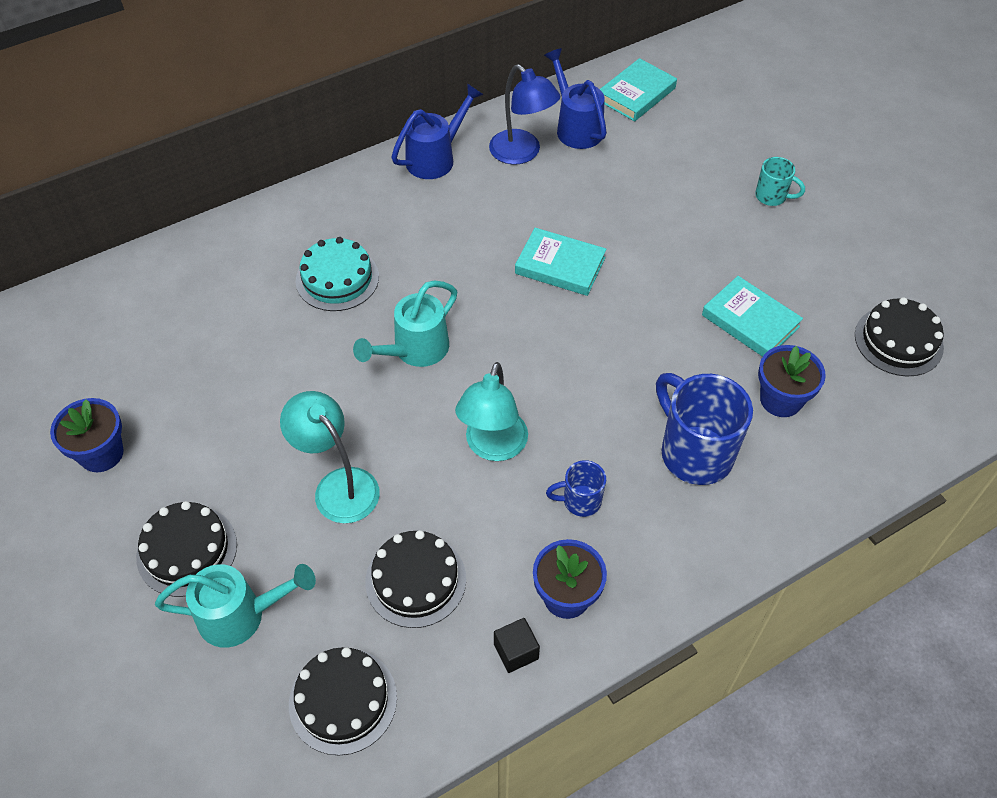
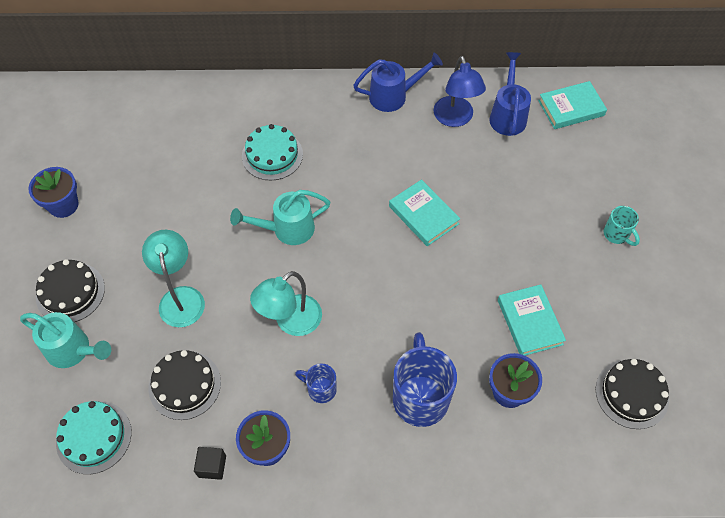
camera: 30 degrees right, 5 degrees up
(343, 700) = (94, 437): black cake -> turquoise cake

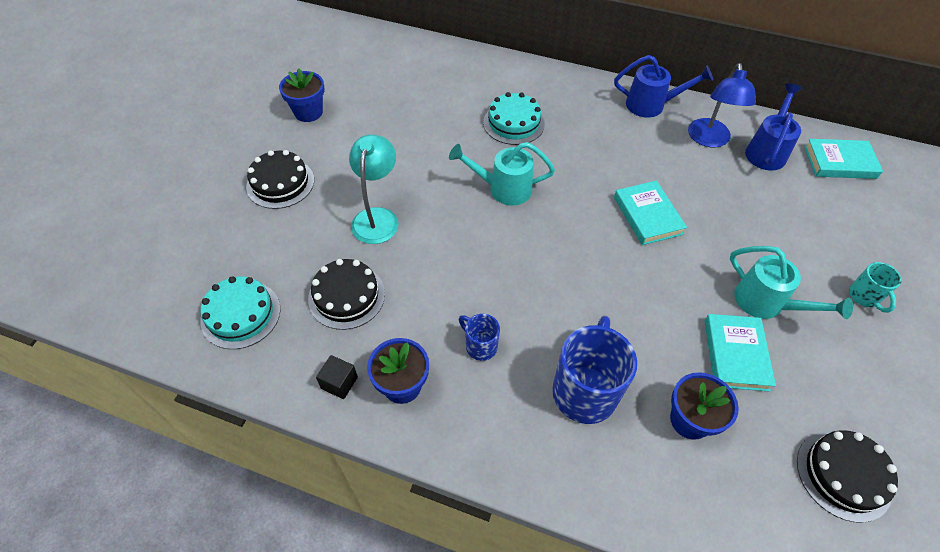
camera: 20 degrees right, 5 degrees down
(73, 350) = (259, 232): turquoise watering can -> turquoise watering can (766, 303)
(291, 322) = (474, 272): turquoise lamp -> none

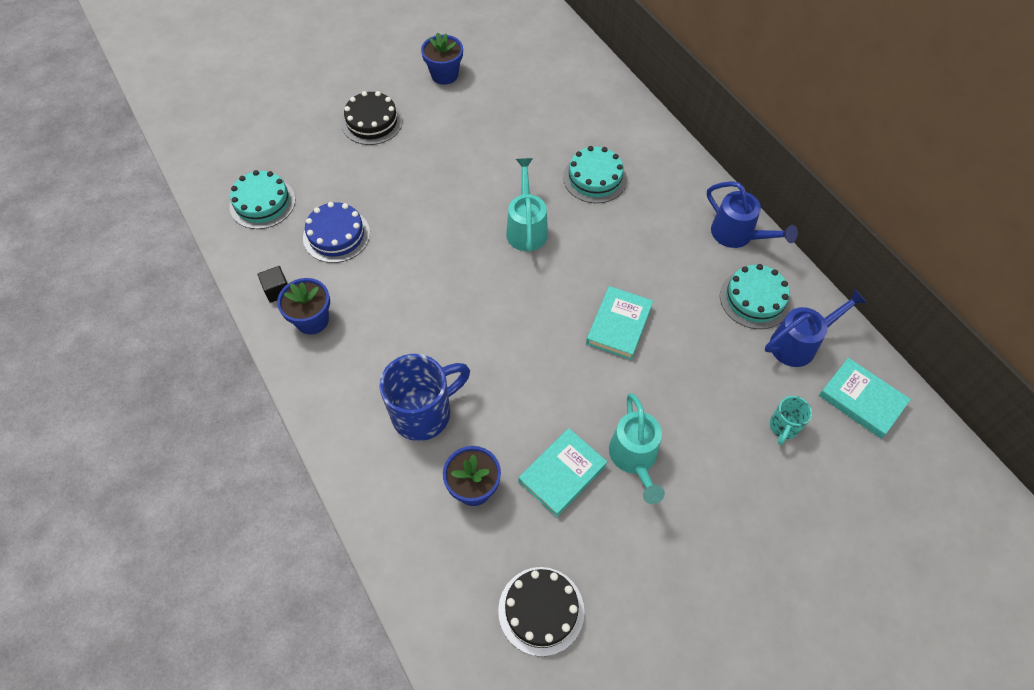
camera: 40 degrees right, 5 degrees up
(346, 296) = (336, 235): black cake -> blue cake
(377, 217) = (412, 191): turquoise lamp -> none
(480, 346) = (387, 331): blue mug -> none
(503, 189) = (526, 228): turquoise watering can -> turquoise watering can turned 45 degrees clockwise
(709, 140) = (754, 299): blue lamp -> turquoise cake
(864, 297) = (728, 516): turquoise mug -> turquoise mug (783, 427)

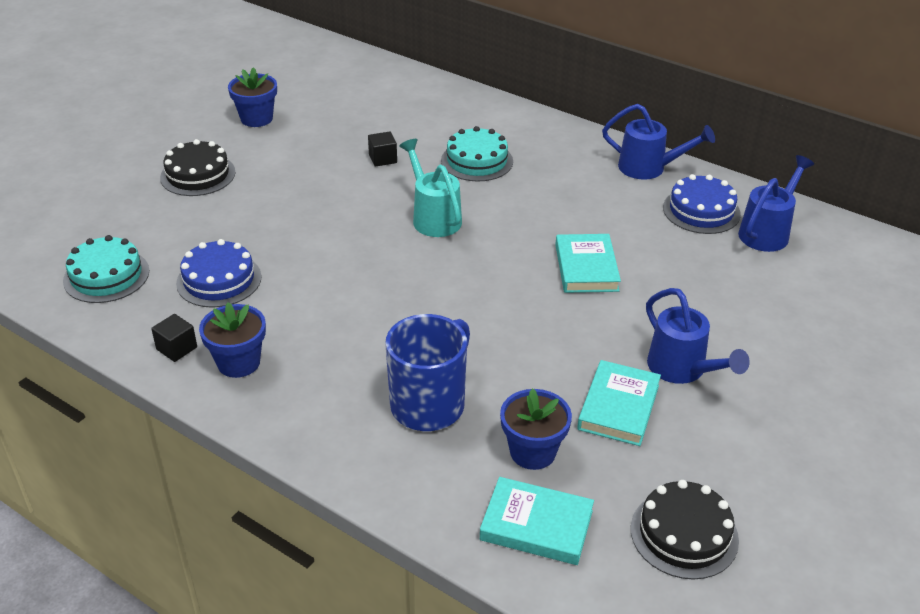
camera: 25 degrees left, 20 degrees down
(520, 151) = (383, 159): none -> black cube
(634, 458) = (682, 369): turquoise watering can -> blue watering can
(754, 299) = (701, 211): turquoise cake -> blue cake
(783, 427) = (803, 299): turquoise mug -> none
(861, 400) = (855, 257): turquoise book -> turquoise book (536, 525)

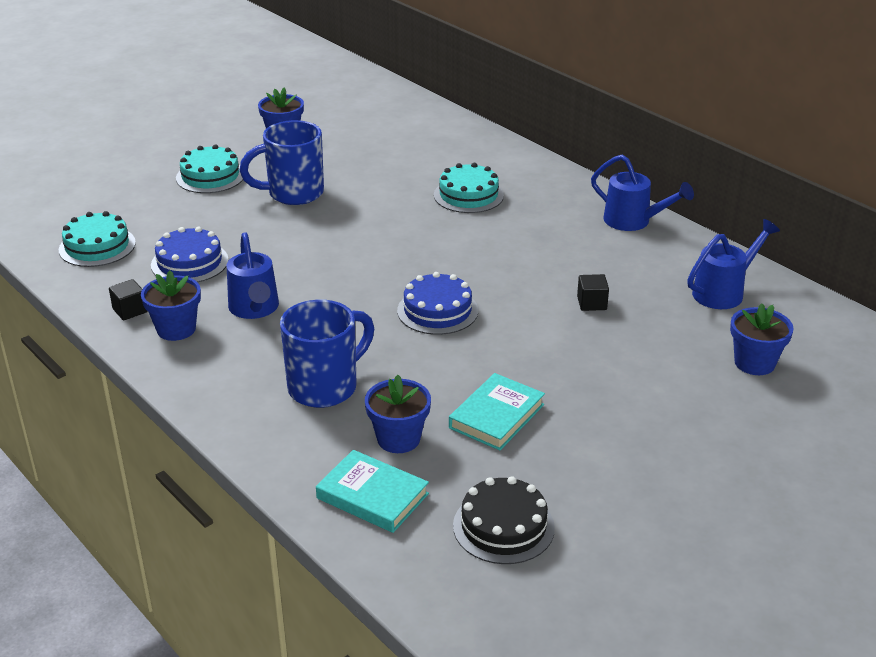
camera: 15 degrees right, 5 degrees down
(198, 175) = (210, 176): black cake -> turquoise cake
(296, 183) = (293, 193): none -> blue mug
(383, 159) = (381, 183): black cube -> black cube (591, 303)
(433, 217) = (404, 237): turquoise watering can -> none
(586, 268) = (526, 298): turquoise book -> none
(682, 369) = (574, 395): blue watering can -> blue watering can (254, 309)
(701, 211) = (666, 265): blue cake -> blue cake (437, 310)
(831, 304) = (754, 363): none -> blue flower pot

